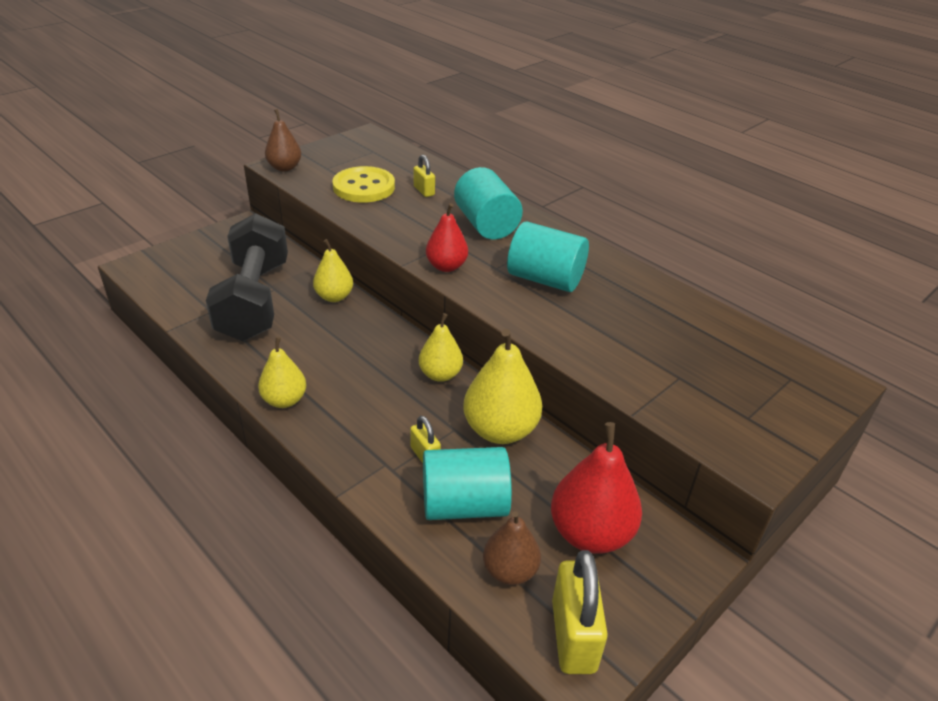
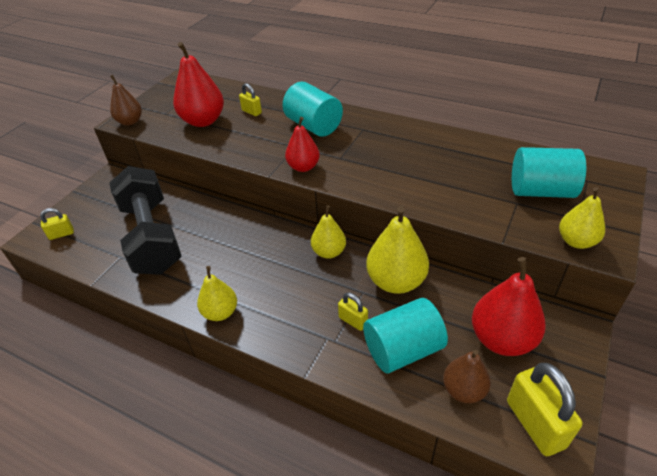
camera: 15 degrees left, 5 degrees up
(164, 270) = (61, 234): none -> yellow padlock
(334, 297) = (214, 215): yellow pear -> yellow pear (576, 241)
(364, 187) = (203, 121): yellow button -> red pear
(545, 279) = (381, 156): turquoise cylinder -> turquoise cylinder (541, 191)

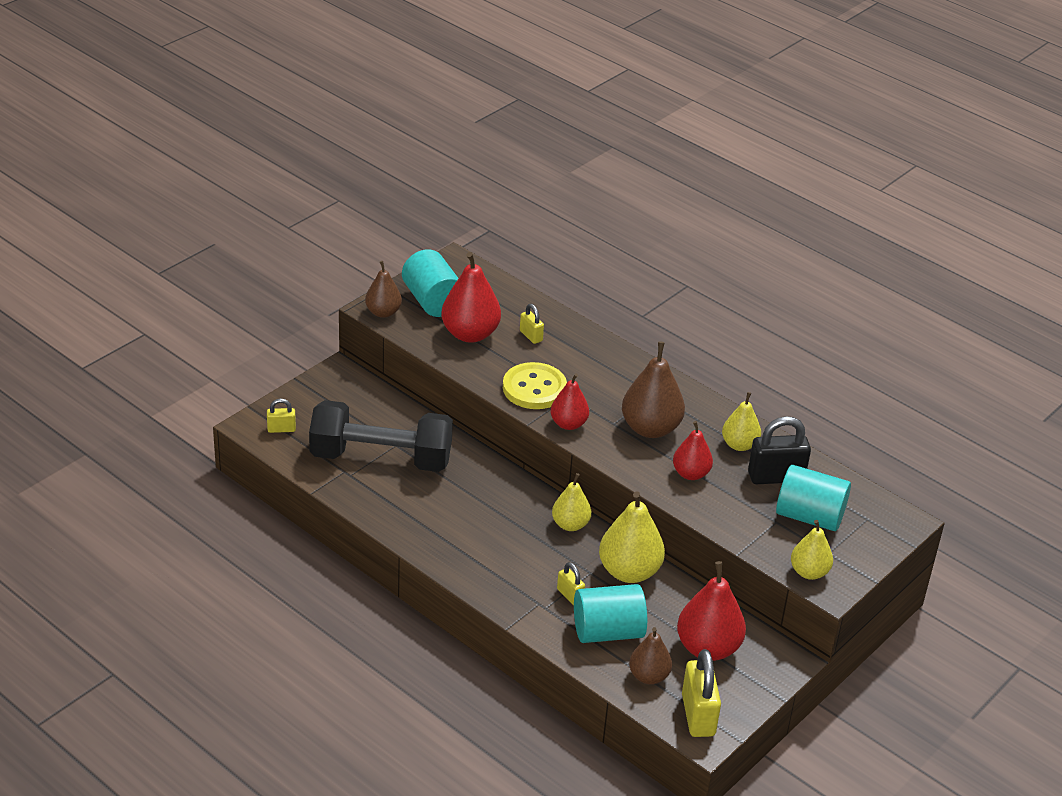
camera: 10 degrees right, 5 degrees down
(152, 237) = (381, 458): black dumbbell -> black dumbbell turned 75 degrees counterclockwise
(220, 312) = (440, 554): yellow pear -> yellow pear (739, 445)
(266, 147) = (534, 388): none -> yellow button
(313, 126) = (598, 375): turquoise cylinder -> turquoise cylinder (432, 301)
(372, 154) = (650, 428): none -> brown pear
(423, 181) = (691, 474): none -> red pear
(492, 166) = (776, 477): none -> black padlock

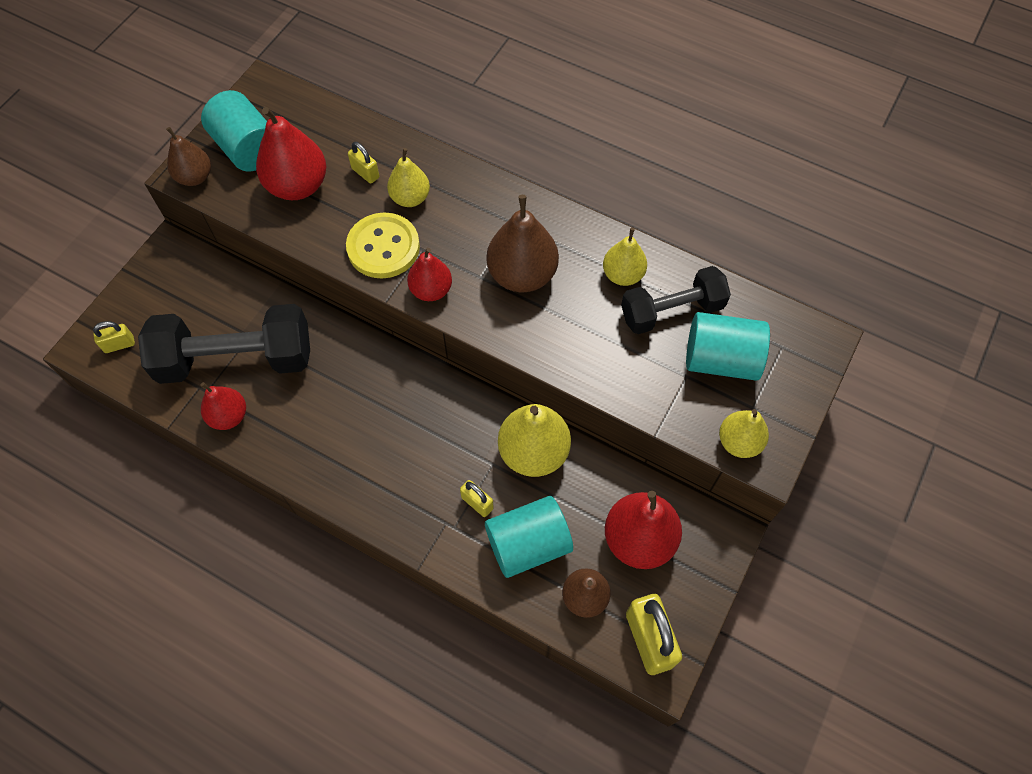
camera: 10 degrees left, 25 degrees up
(570, 524) = (458, 402): yellow pear -> yellow pear (410, 198)
(691, 474) = (579, 330): red pear -> red pear (229, 416)
(776, 477) = (672, 311): black padlock -> black dumbbell

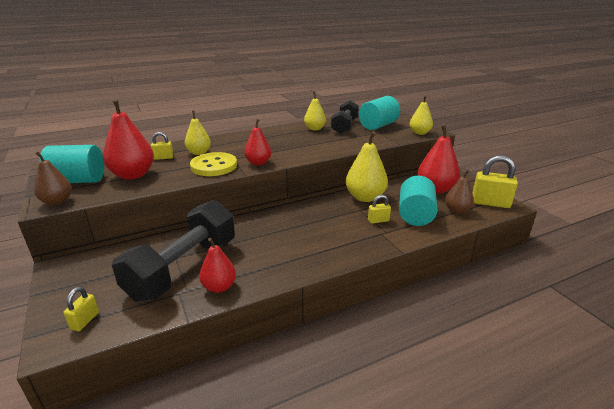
camera: 55 degrees left, 35 degrees down
(522, 275) = (283, 144): brown pear -> none

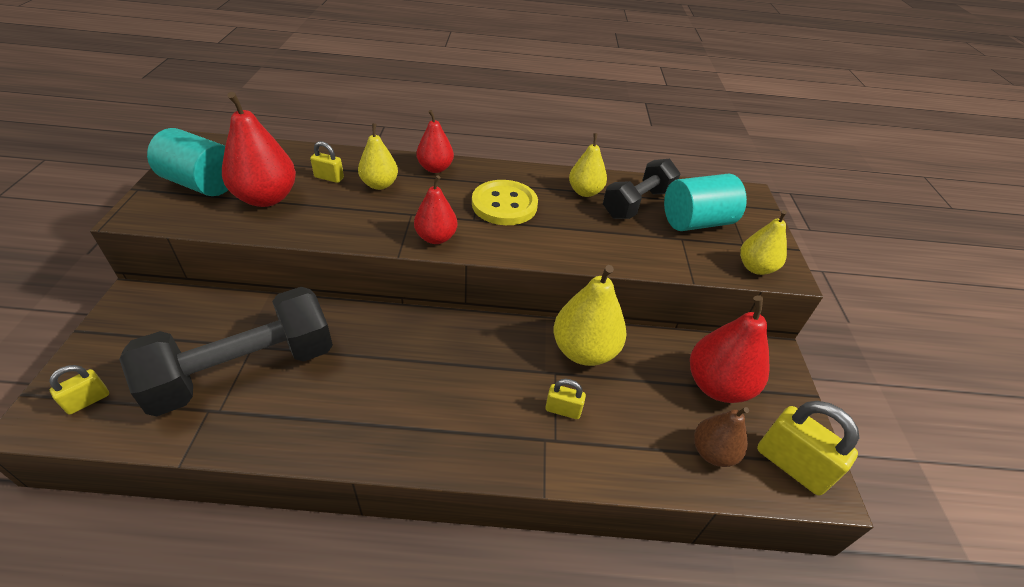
camera: 25 degrees right, 15 degrees up
(57, 201) = (150, 213): brown pear -> none
(214, 166) = (374, 220): yellow button -> yellow button (504, 205)
(219, 287) = (256, 426): red pear -> red pear (435, 168)
(415, 215) = (632, 427): turquoise cylinder -> none

